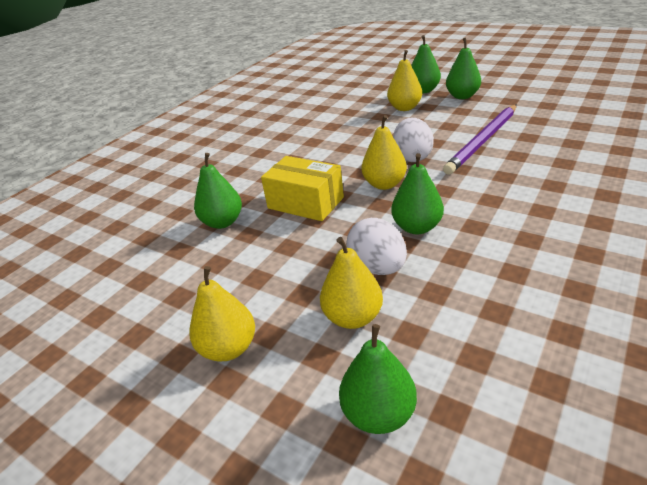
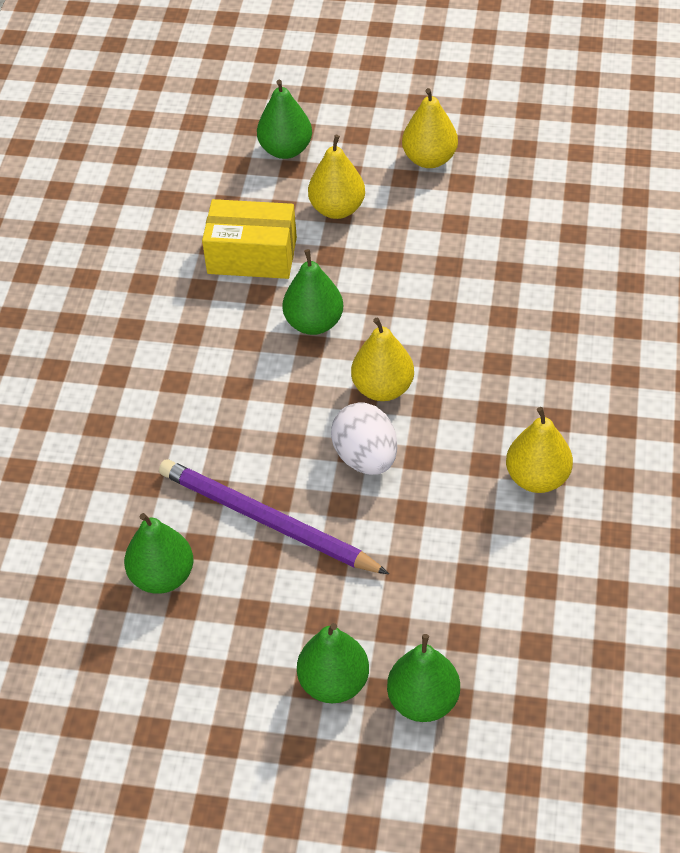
camera: 155 degrees right, 15 degrees up
(222, 222) = (556, 279): green pear -> green pear (162, 576)
(305, 203) = (471, 332): yellow box -> yellow box (252, 255)
(378, 267) = (336, 262): white egg -> none
(404, 108) = (436, 615): yellow pear -> yellow pear (537, 478)
(483, 141) = (267, 521): purple pencil -> purple pencil turned 75 degrees counterclockwise

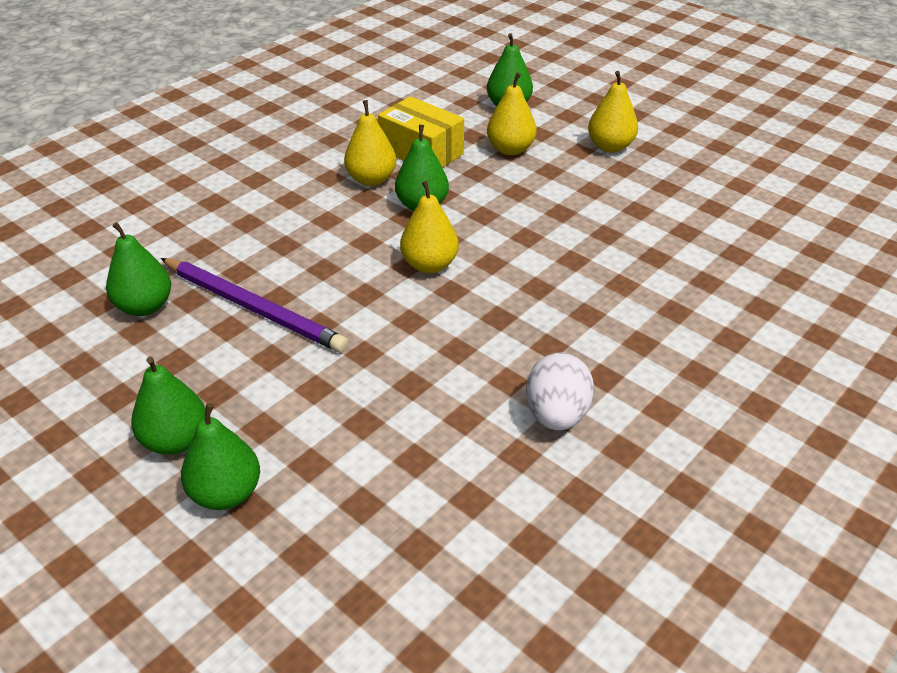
camera: 30 degrees right, 10 degrees down
(267, 521) = (253, 308): purple pencil -> purple pencil turned 150 degrees clockwise
(365, 458) = (369, 302): white egg -> white egg (556, 415)
(537, 478) = (491, 379): yellow pear -> yellow pear (371, 179)

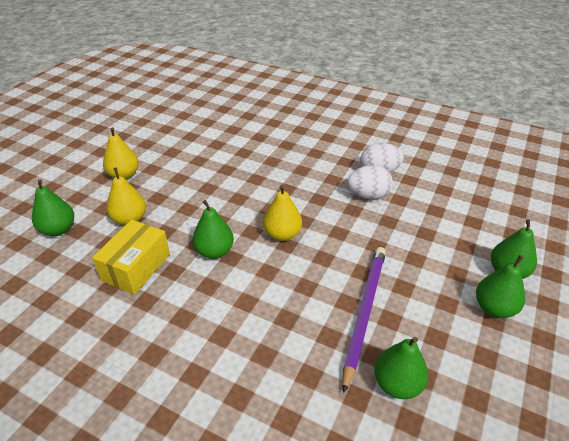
camera: 105 degrees left, 0 degrees up
(371, 179) = (183, 288): yellow pear -> none
(488, 378) = (368, 195): none -> white egg

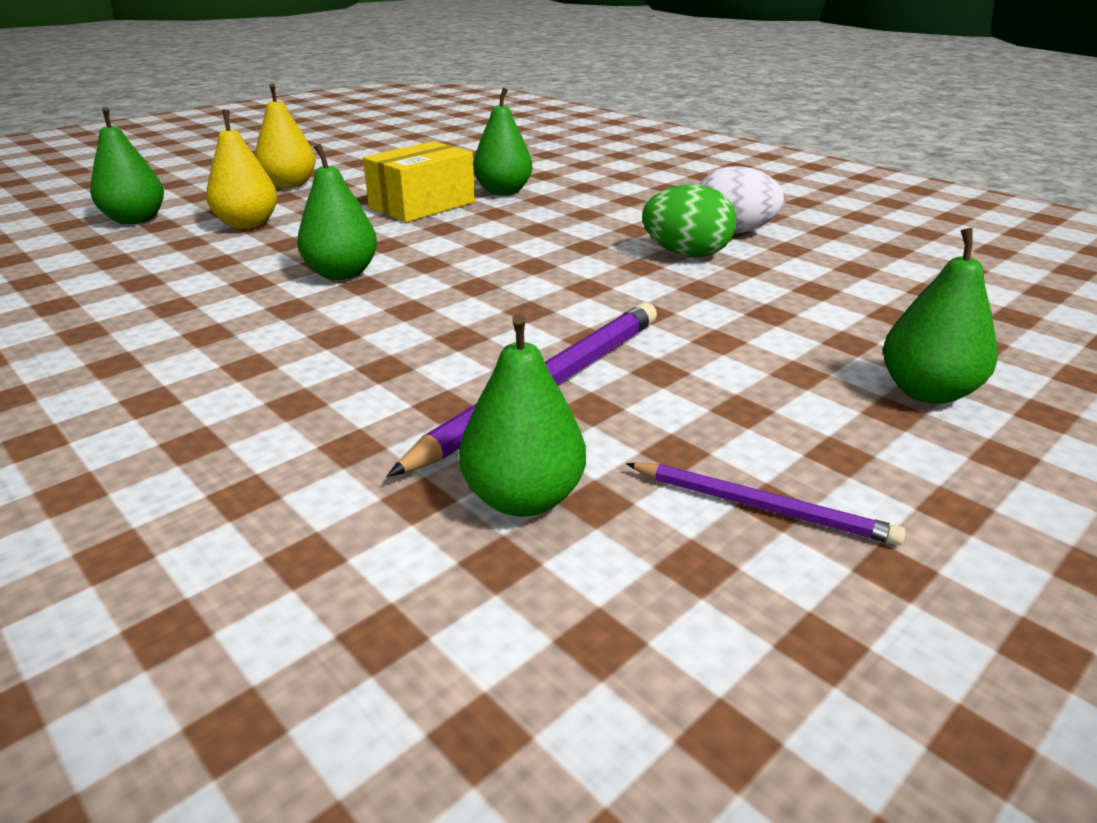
camera: 20 degrees right, 10 degrees down
(136, 267) = (200, 270): yellow box -> yellow box (422, 205)
(282, 234) = (479, 273): yellow pear -> none
(368, 195) = (686, 254): white egg -> green egg
(482, 359) = (762, 507): none -> purple pencil
(494, 308) = (853, 437): green pear -> green pear (503, 192)

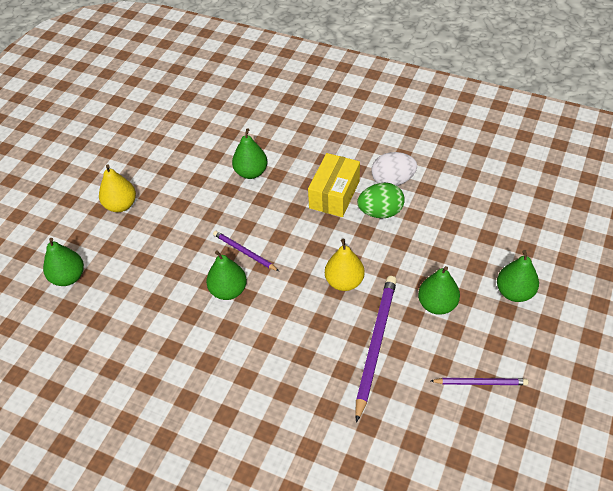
camera: 20 degrees left, 20 degrees up
(248, 224) = (138, 259): yellow pear -> yellow pear (344, 282)
(413, 247) = (244, 252): none -> purple pencil
(422, 205) = (217, 204): yellow box -> yellow box (334, 194)
(523, 498) = (403, 410): green pear -> green pear (437, 304)

